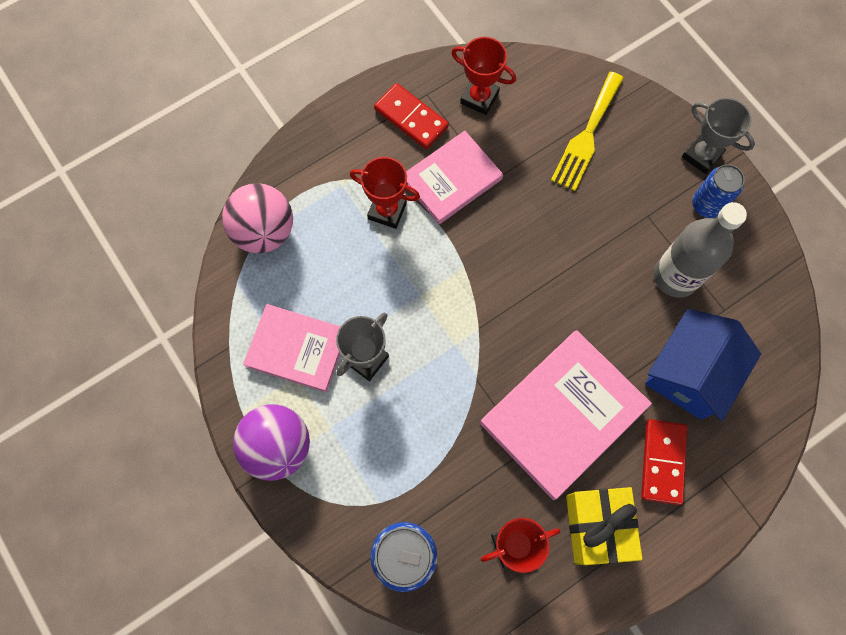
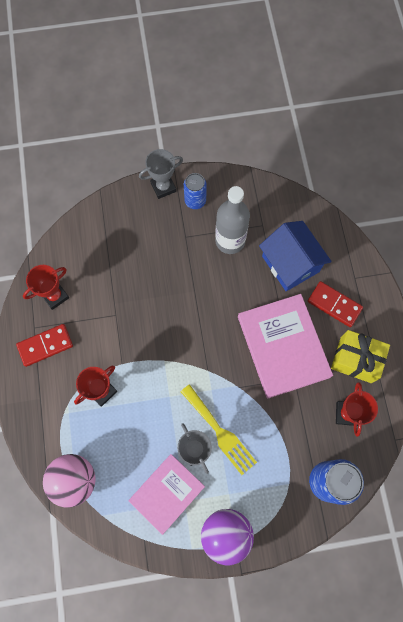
camera: 65 degrees left, 0 degrees up
(452, 179) = (101, 340): pink book -> none
(586, 136) = (116, 245): yellow fork -> yellow fork (220, 432)

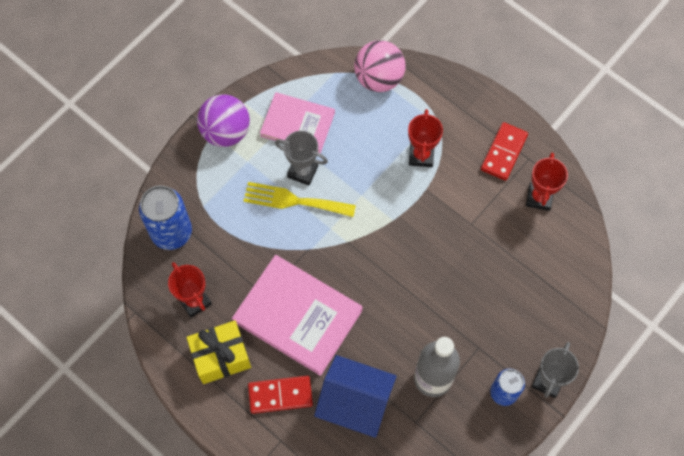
camera: 140 degrees right, 5 degrees down
(167, 493) = (297, 124): pink book -> pink book turned 75 degrees counterclockwise

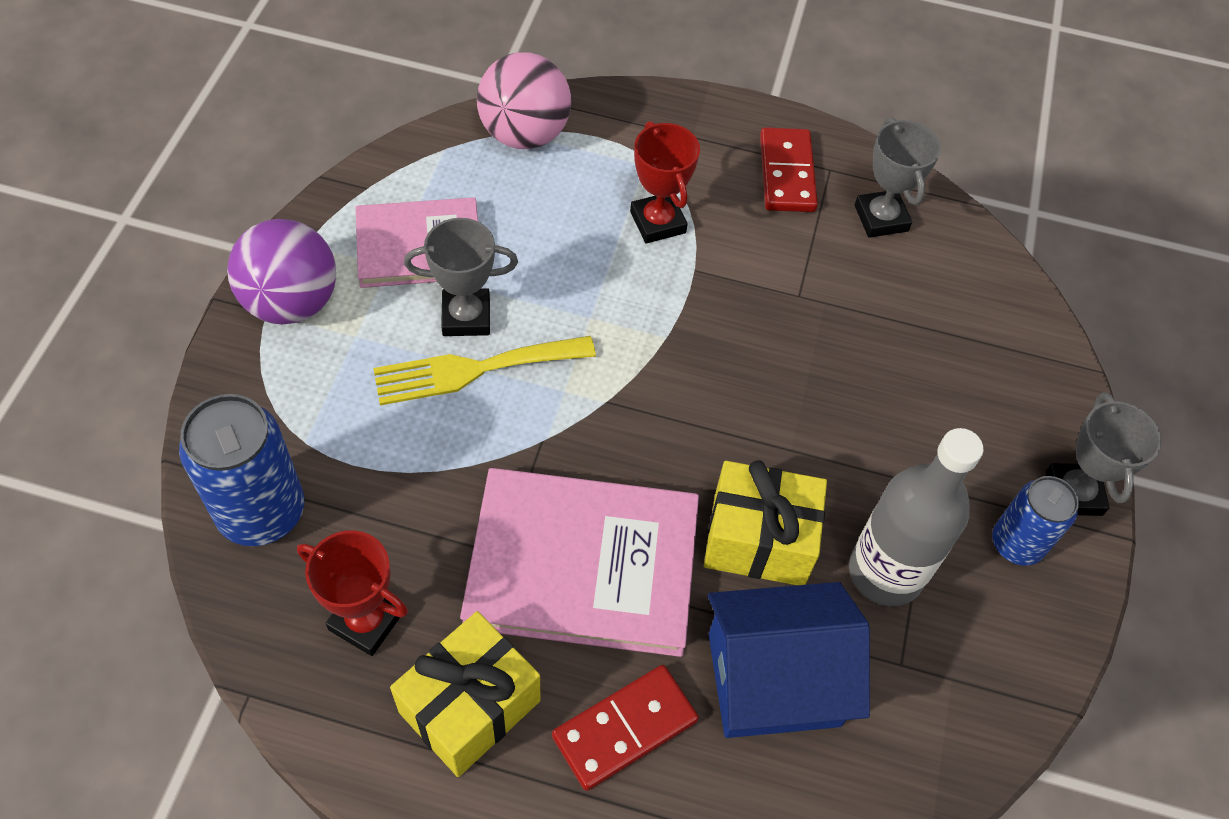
camera: 30 degrees left, 10 degrees down
(383, 338) = (758, 539): none -> yellow gift
(539, 197) = (881, 218): red trophy -> grey trophy

